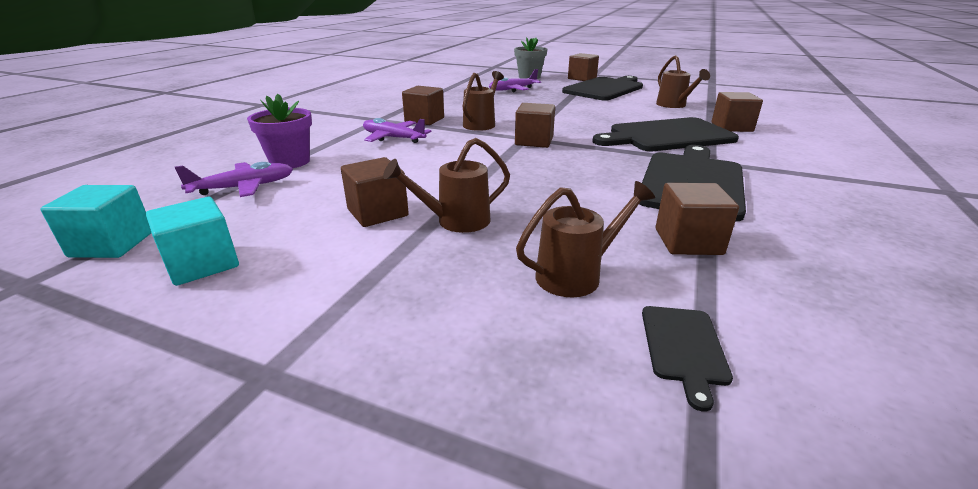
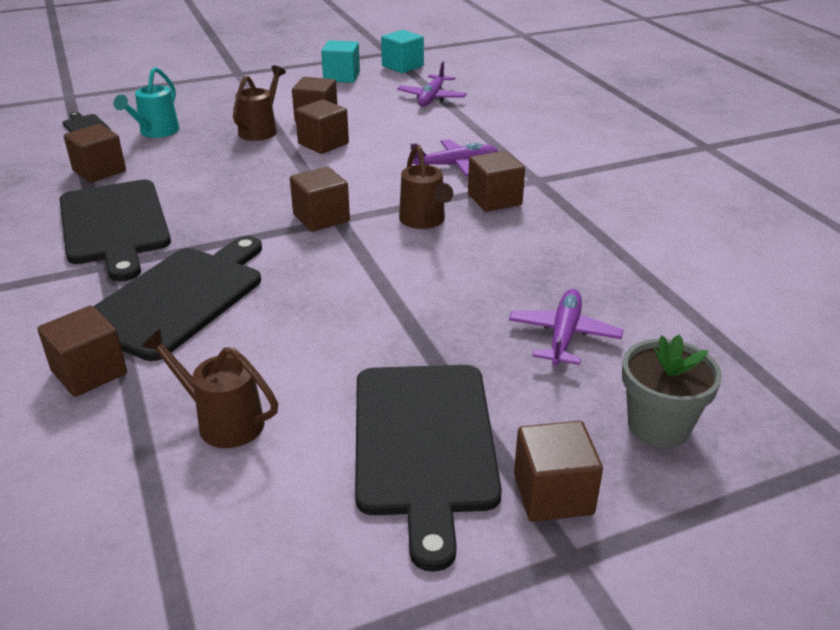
camera: 135 degrees right, 5 degrees up
(290, 162) = (462, 118): purple flower pot -> none
(433, 183) = (323, 143): none -> brown cube
(576, 275) = (156, 132): brown watering can -> turquoise watering can

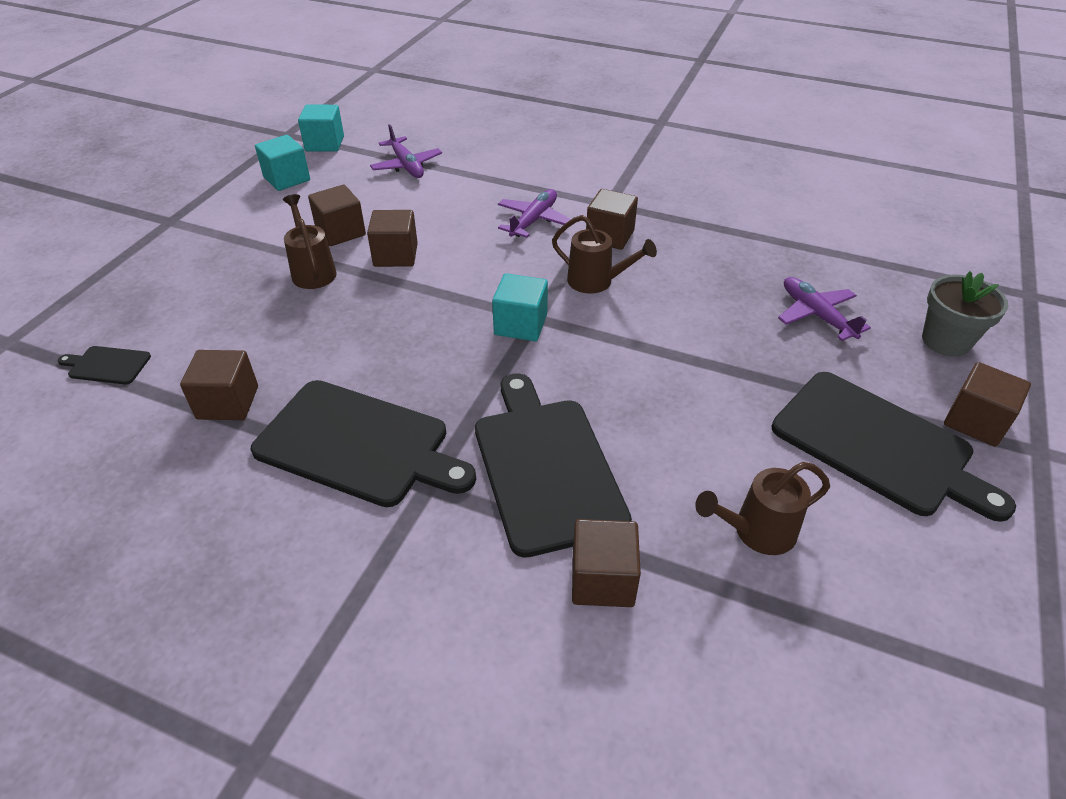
camera: 45 degrees left, 10 degrees up
(156, 132) = (206, 329): turquoise watering can -> none
(321, 218) = (520, 325): brown cube -> turquoise cube

